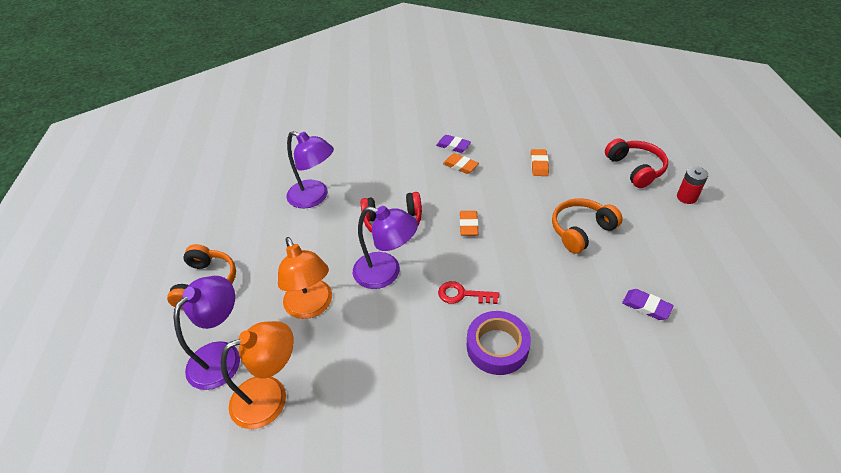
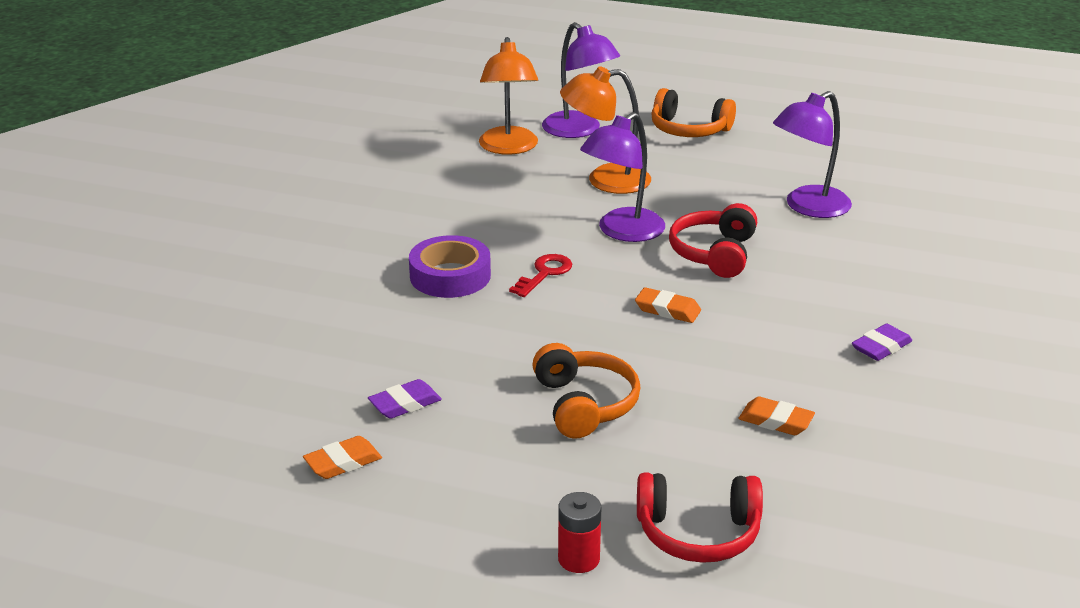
camera: 110 degrees right, 15 degrees down
(460, 166) = (818, 339): orange eraser -> orange eraser (343, 462)

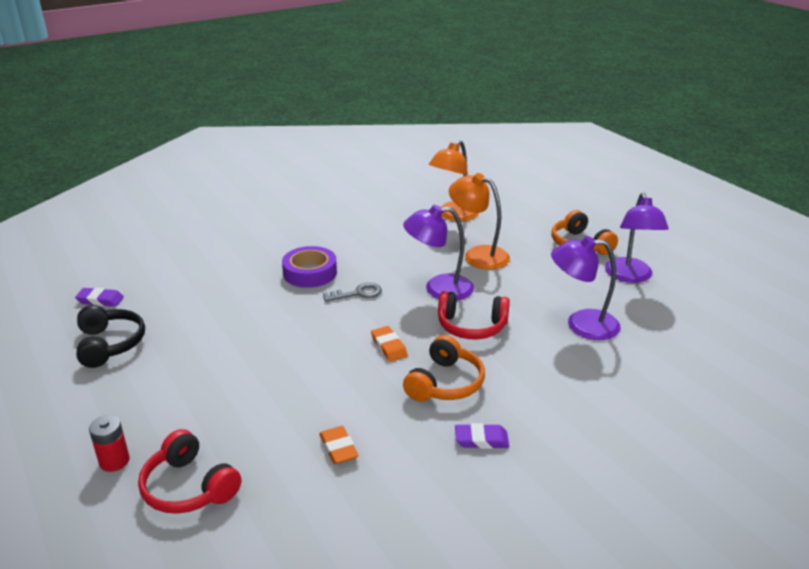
camera: 40 degrees right, 0 degrees up
(343, 462) = (110, 344): orange eraser -> black headphones
(405, 404) = (181, 329): purple eraser -> purple eraser (100, 300)
(544, 273) = (358, 293): red key -> grey key
(579, 130) = (509, 220): purple lamp -> purple lamp (630, 276)
(584, 404) = (257, 377): orange headphones -> orange headphones (445, 383)
(714, 253) = (471, 326): red headphones -> red headphones turned 135 degrees counterclockwise

